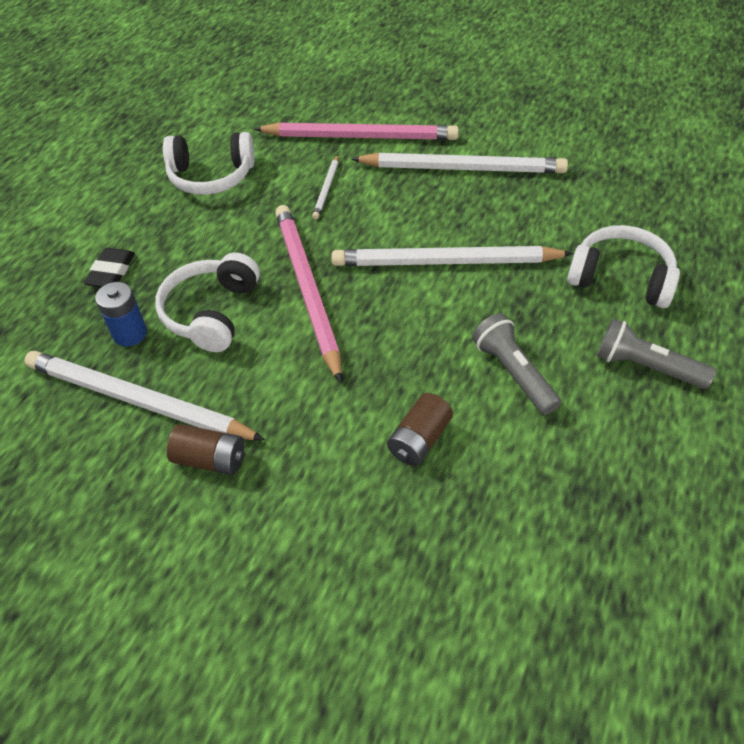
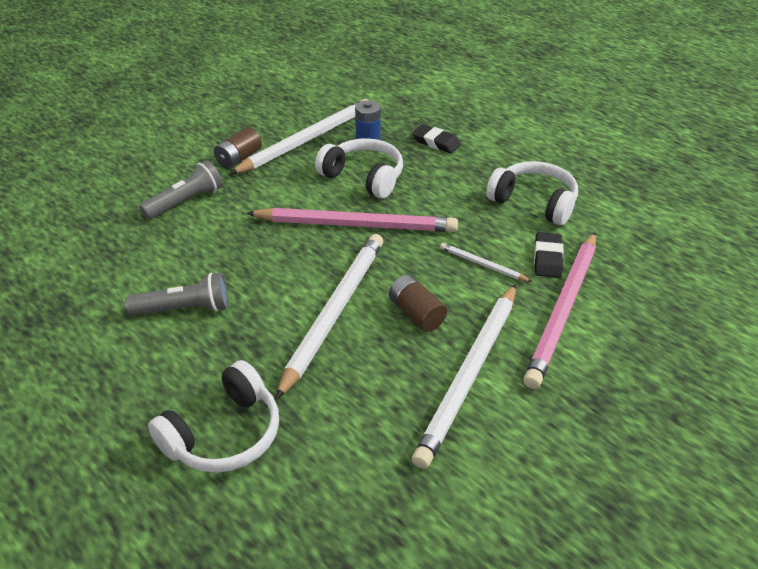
camera: 110 degrees right, 10 degrees down
(211, 176) = (534, 202): white headphones -> white headphones turned 105 degrees clockwise
(297, 154) = (547, 258): none -> black eraser
(419, 439) = (174, 242): brown battery -> brown battery (416, 314)
(645, 366) = (116, 397): grey flashlight -> grey flashlight (186, 201)

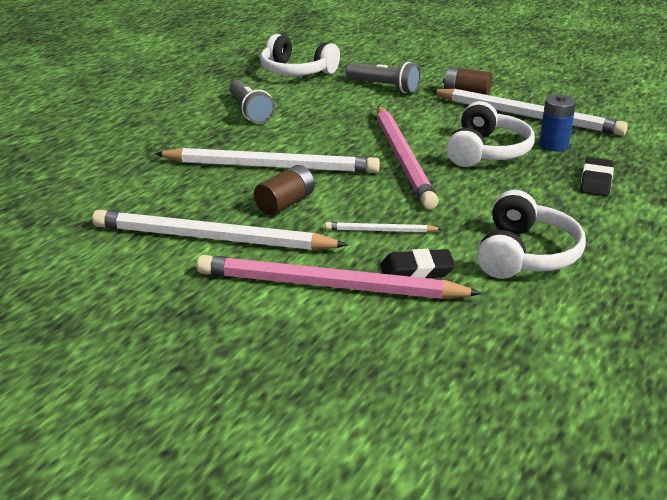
camera: 75 degrees right, 10 degrees down
(224, 434) = (124, 148): white headphones -> white headphones (296, 72)
(482, 265) = (380, 231): white pencil -> white pencil turned 105 degrees counterclockwise

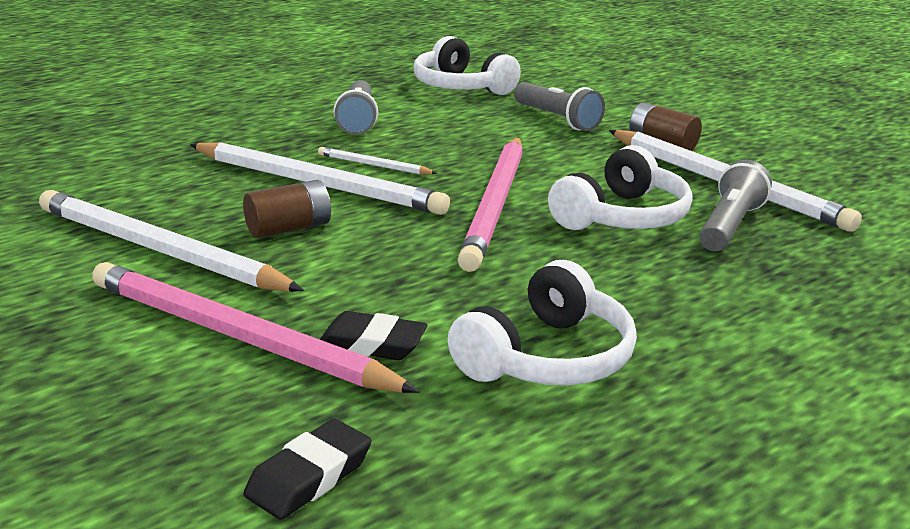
camera: 20 degrees right, 5 degrees down
(380, 231) = (375, 284): white pencil -> white pencil (374, 165)
(553, 145) = (729, 226): blue battery -> grey flashlight
(596, 181) = (751, 284): black eraser -> black eraser (309, 476)

